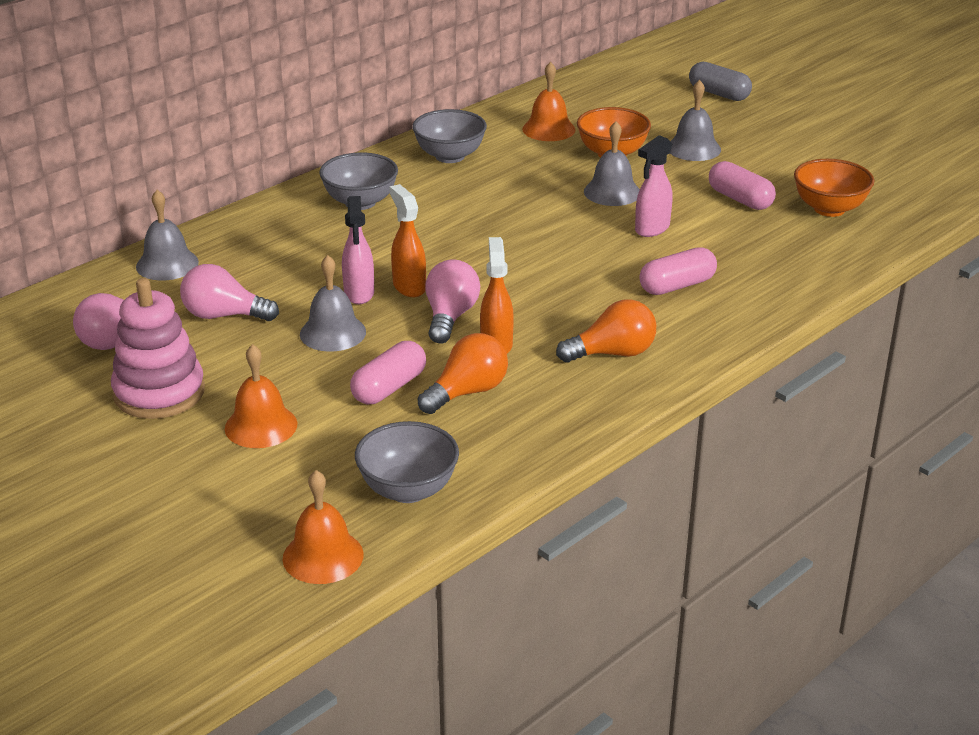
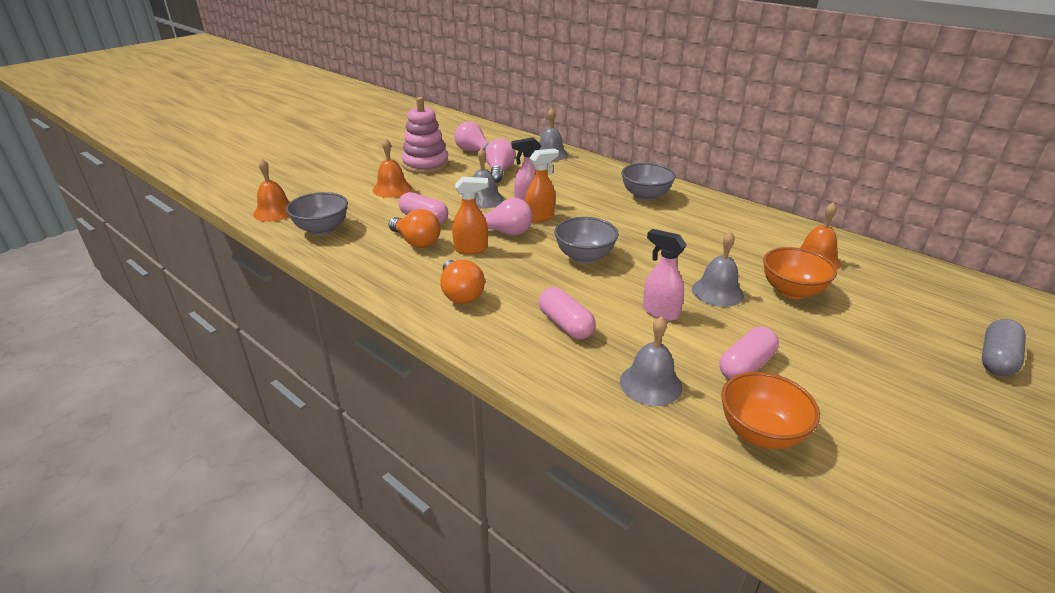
camera: 85 degrees right, 0 degrees up
(450, 156) = (733, 221): grey bowl -> grey bowl (584, 257)
(693, 148) = (840, 338): grey bell -> grey bell (650, 384)

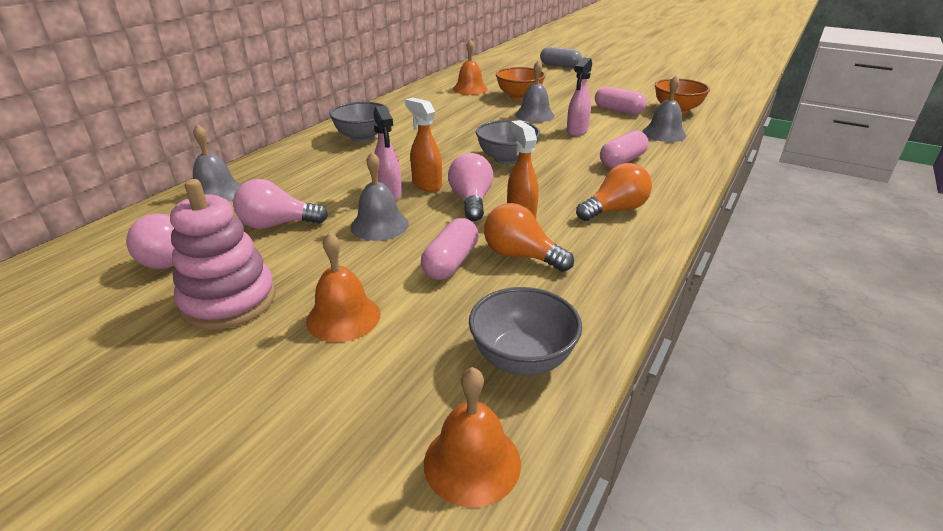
camera: 100 degrees left, 0 degrees up
(416, 242) = (521, 256): orange light bulb -> orange light bulb turned 90 degrees counterclockwise

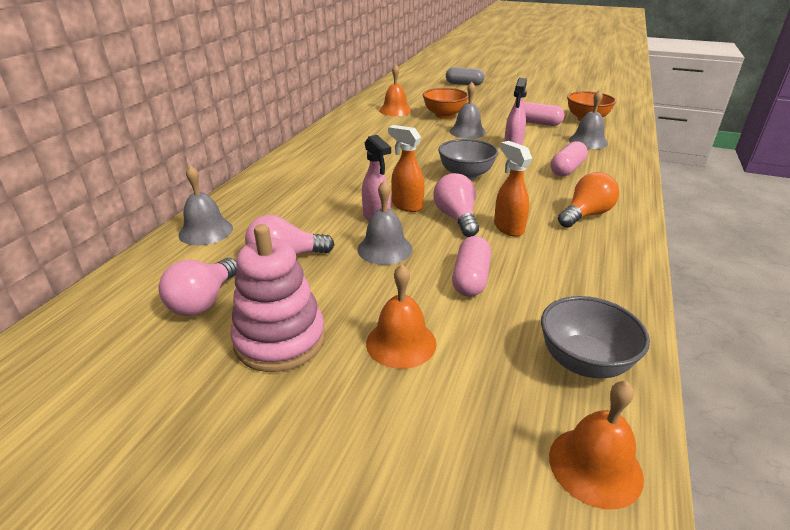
camera: 10 degrees left, 0 degrees up
(362, 137) = (320, 164): grey bowl -> none
(521, 256) = (529, 266): orange light bulb -> none

